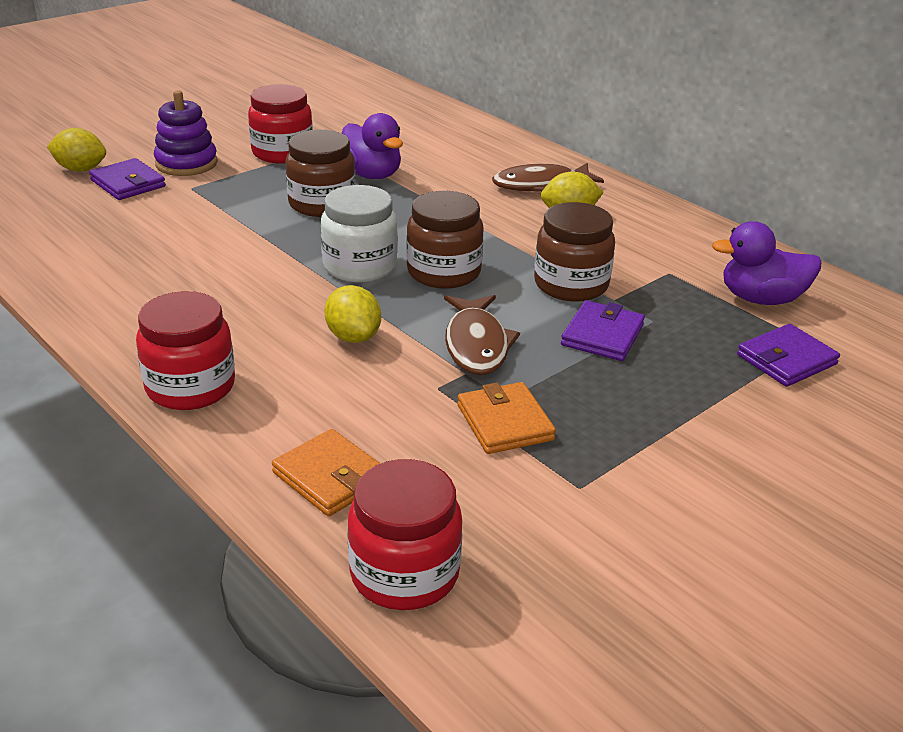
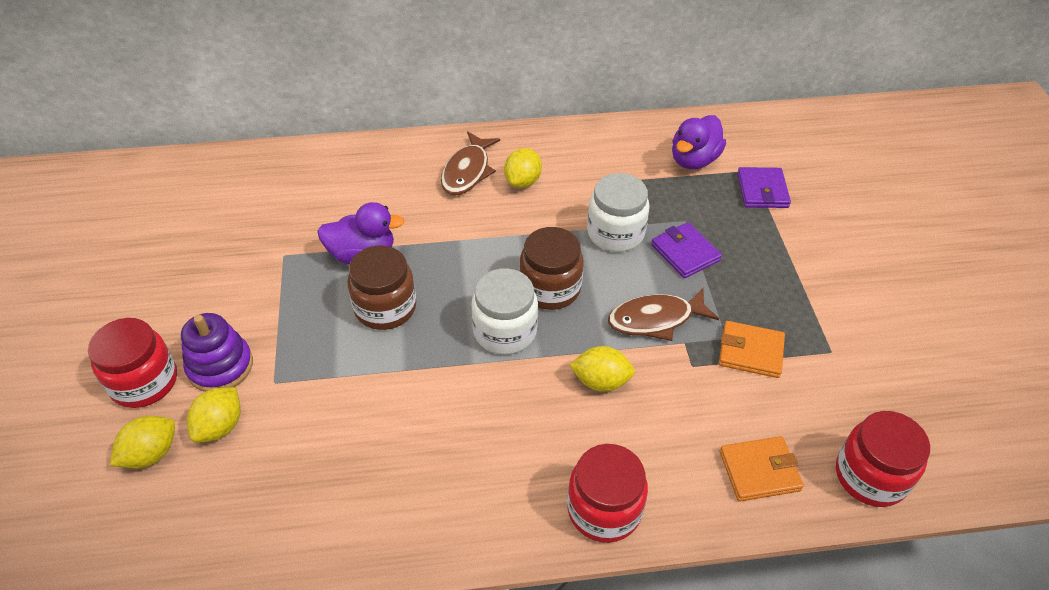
camera: 55 degrees left, 15 degrees up
(128, 183) = (220, 426): purple wallet -> yellow lemon
(282, 153) = (266, 290): red jar -> red jar (144, 382)
(477, 345) = (655, 319): brown fish -> brown fish turned 135 degrees clockwise
(571, 284) = (615, 233): brown jar -> white jar

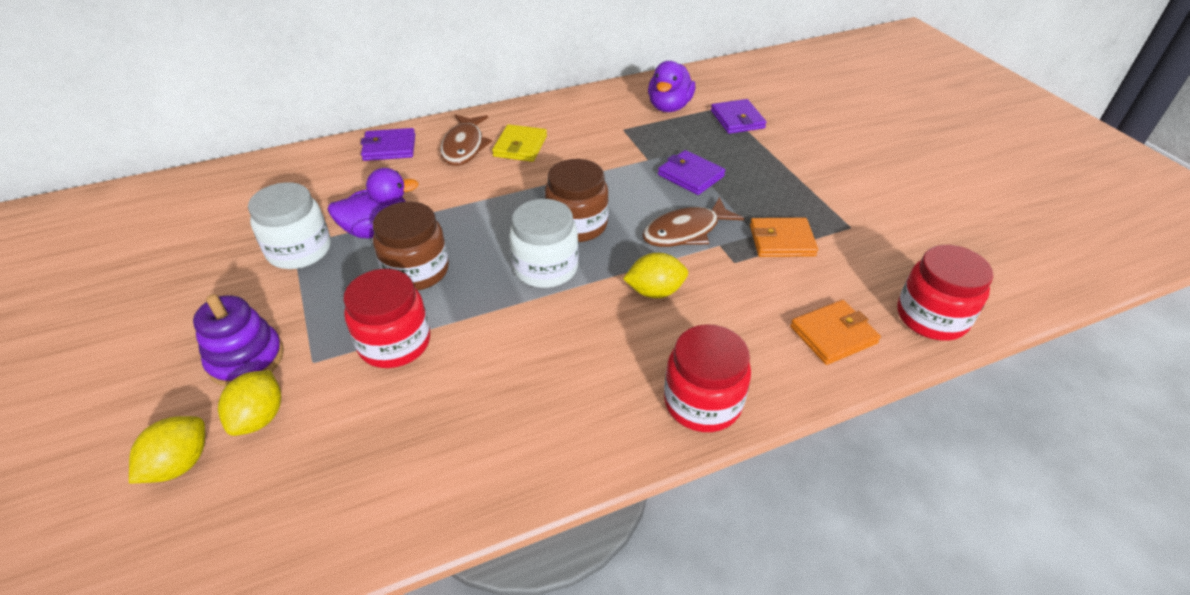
camera: 15 degrees left, 5 degrees down
(144, 382) = (157, 393): red jar -> red jar (394, 343)
(395, 158) = (389, 148): none -> purple wallet
(523, 181) = (520, 146): yellow lemon -> yellow wallet
(615, 233) = (621, 171): white jar -> white jar (299, 250)

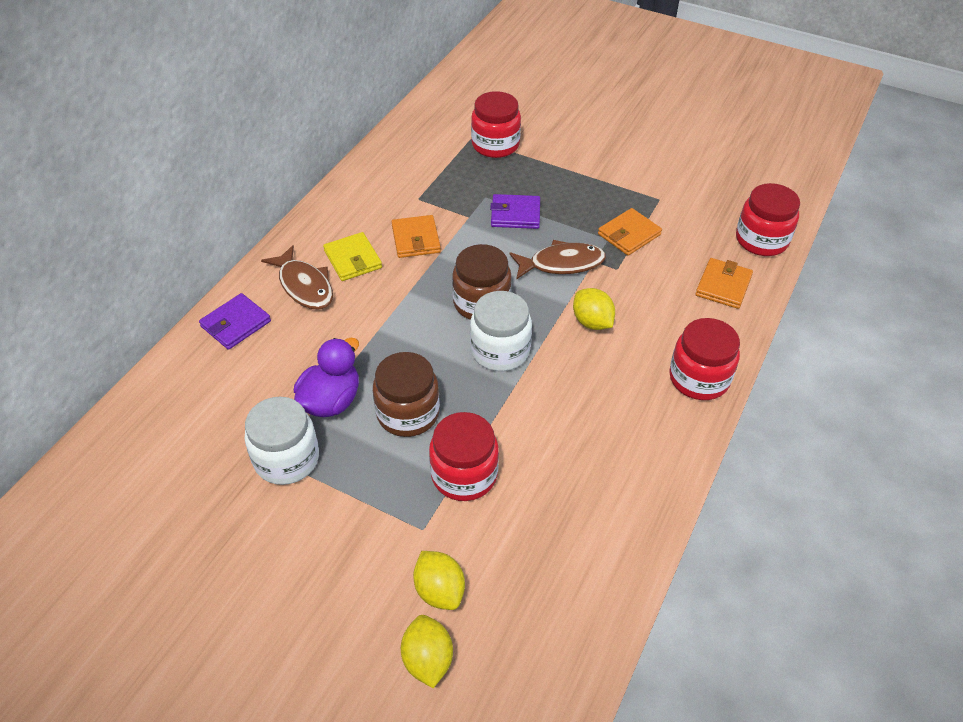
camera: 40 degrees left, 5 degrees up
(246, 359) = (369, 563): purple stacking toy -> none
(584, 155) = (416, 239): none -> orange wallet
(655, 291) = (592, 322): yellow lemon -> yellow lemon turned 75 degrees counterclockwise
(669, 107) = (431, 158): purple duck -> none
(685, 231) = (562, 263): brown fish -> brown fish turned 120 degrees counterclockwise
(737, 119) = (495, 145): purple wallet -> red jar

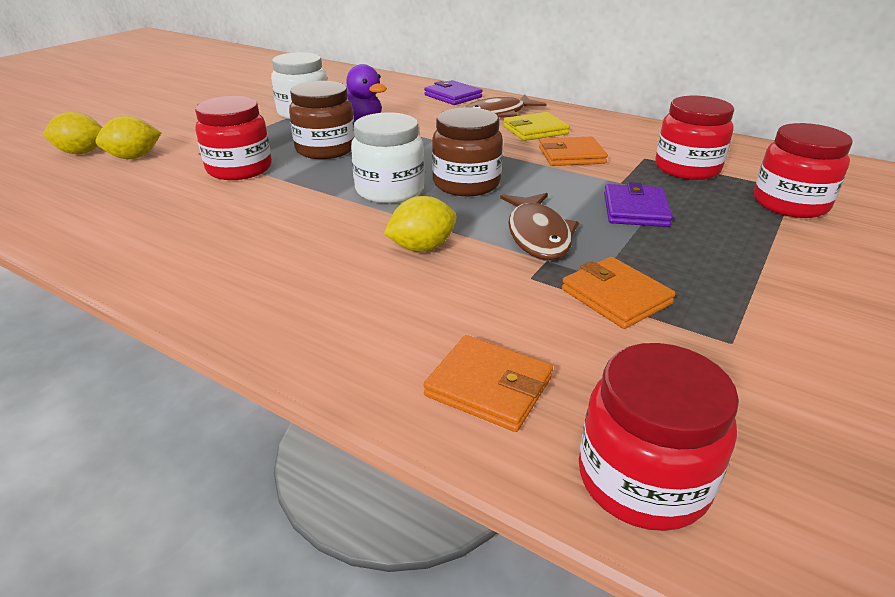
camera: 95 degrees right, 15 degrees down
(699, 378) = (284, 323): red jar -> red jar (687, 168)

